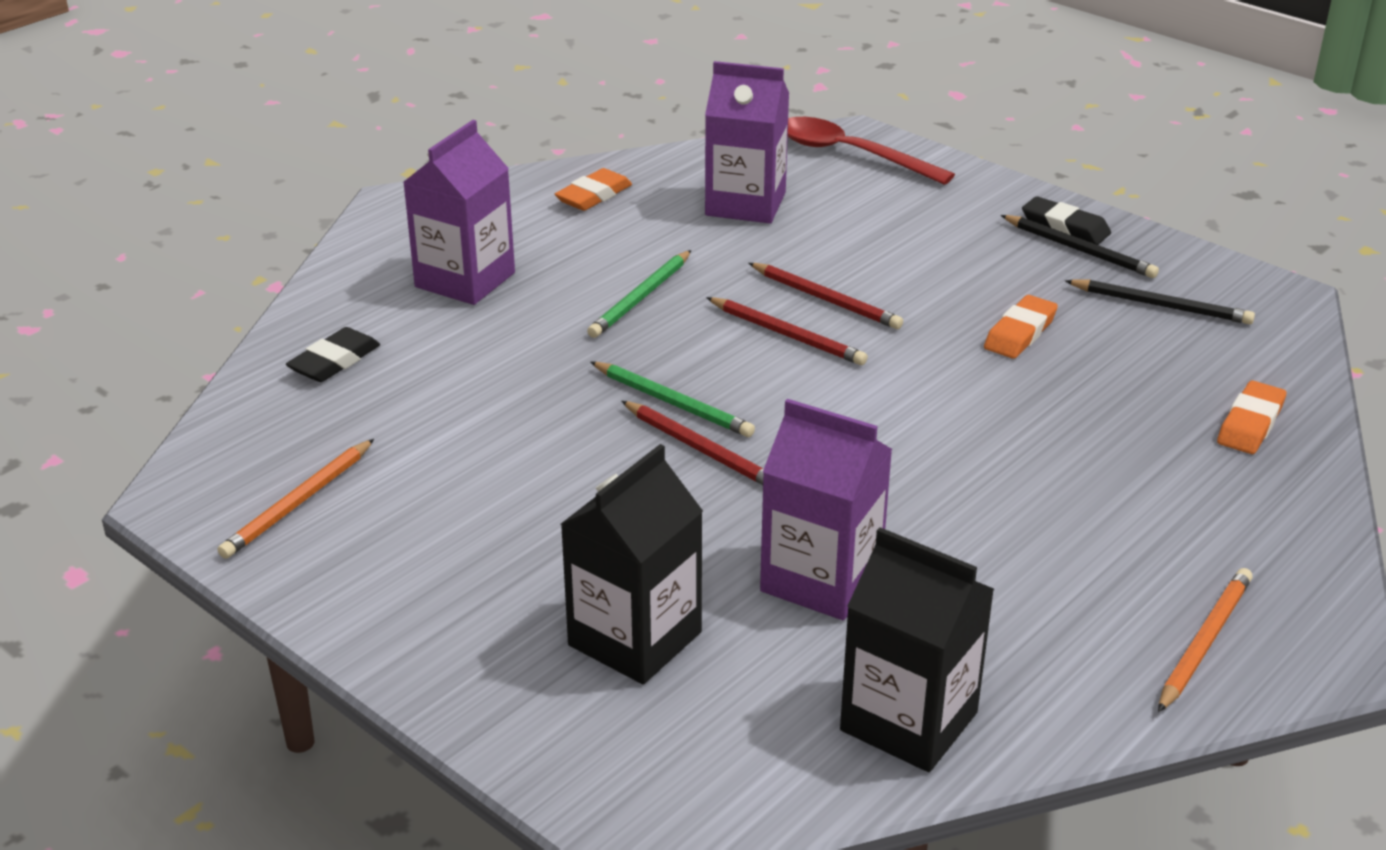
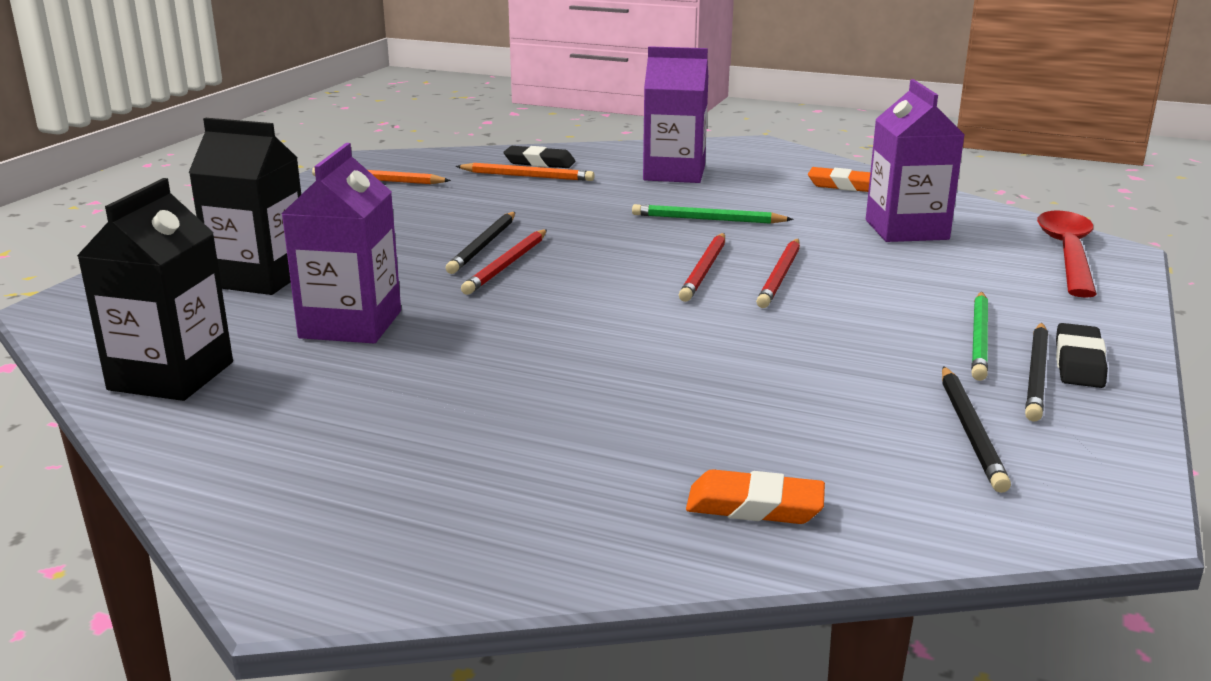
camera: 70 degrees right, 10 degrees down
(628, 455) = (484, 246): none -> black pencil
(673, 403) = (565, 248): green pencil -> green pencil (980, 339)
(1020, 333) = (816, 361): orange eraser -> none
(1204, 642) = (307, 502): orange pencil -> orange pencil (527, 176)

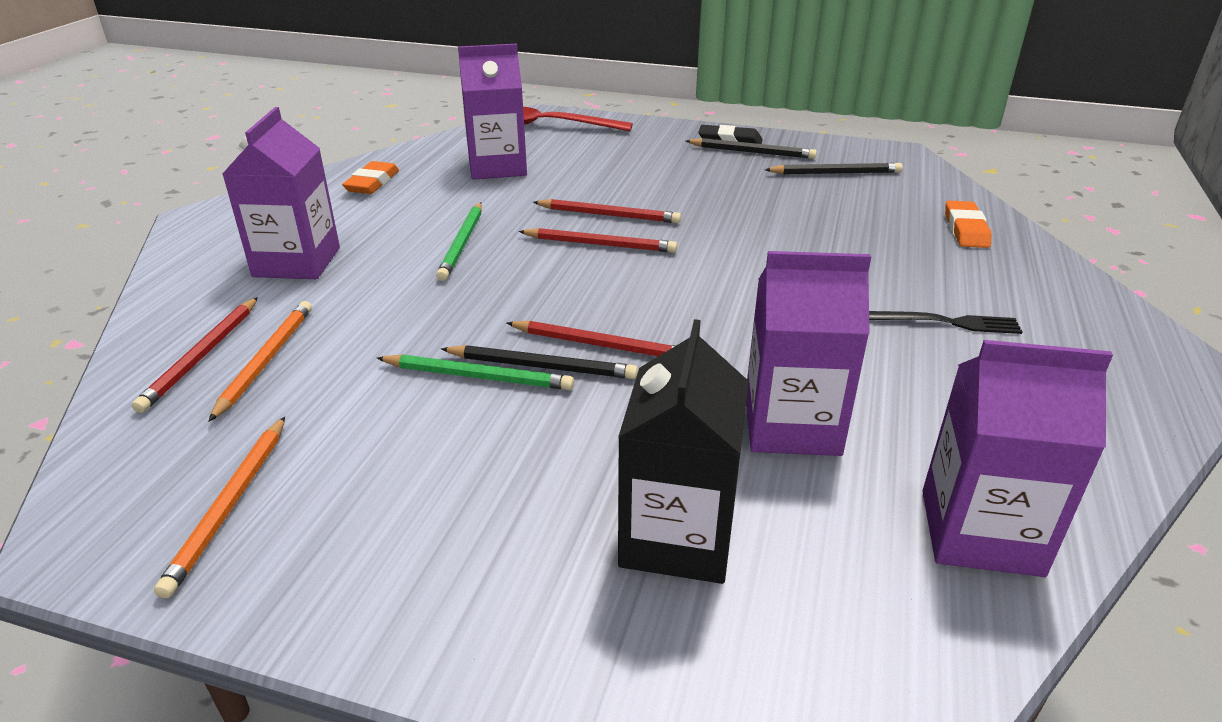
camera: 95 degrees left, 10 degrees up
(171, 376) = (980, 532): black carton -> purple carton
(485, 429) = (946, 322): none -> black fork
(539, 162) = (202, 356): black eraser -> red pencil
(980, 339) = (706, 161): green pencil -> green pencil (478, 376)

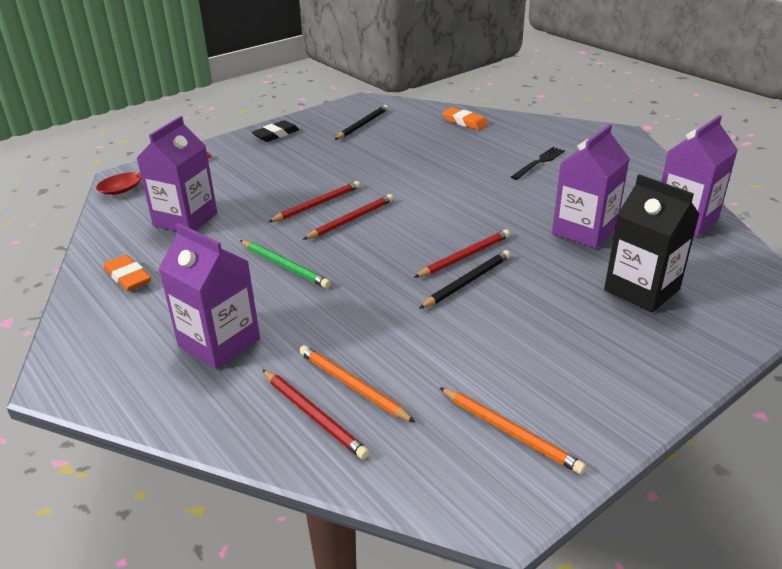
camera: 55 degrees left, 0 degrees up
(478, 376) = (456, 306): green pencil -> none
(752, 152) = (301, 134): black pencil -> none

